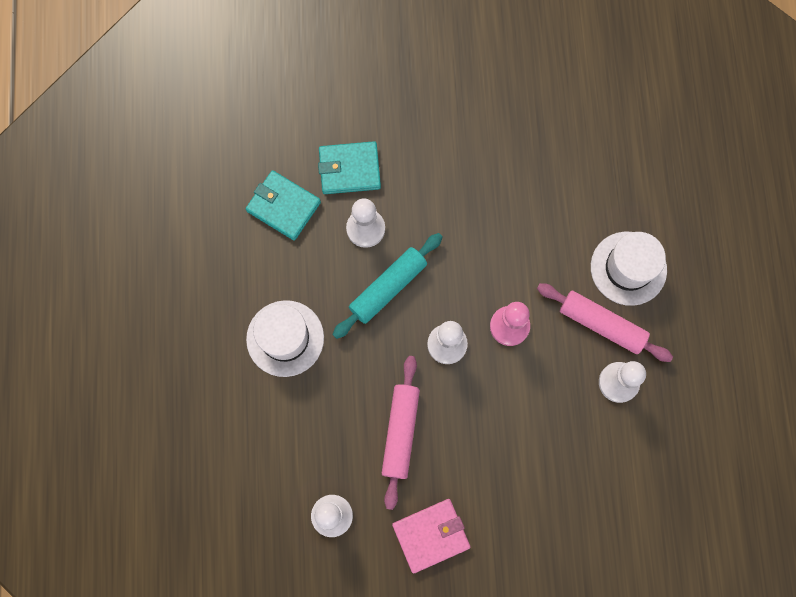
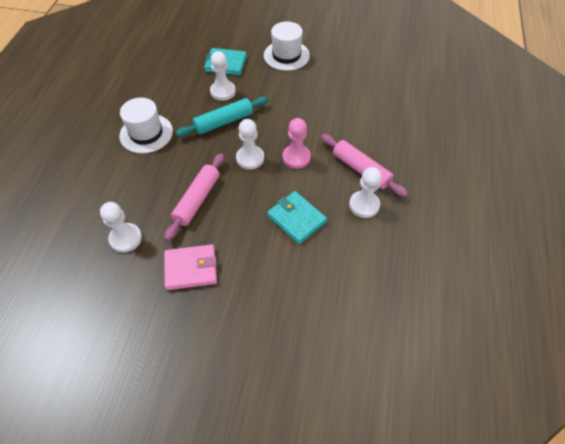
camera: 15 degrees right, 20 degrees down
(283, 206) = (178, 73): turquoise wallet -> turquoise wallet (296, 219)
(628, 268) = (388, 143): white hat -> white hat (286, 55)

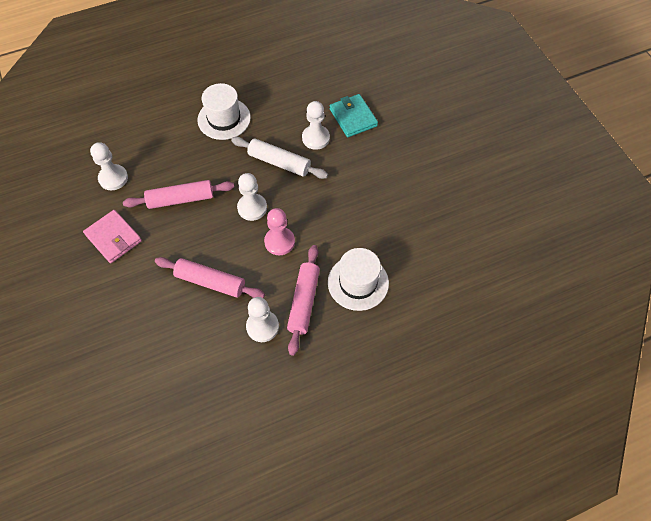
camera: 55 degrees right, 5 degrees up
(224, 122) = (279, 162): turquoise rolling pin -> white rolling pin
(286, 55) = (407, 156): white hat -> white hat (358, 282)
(296, 219) = (210, 282): turquoise wallet -> pink rolling pin

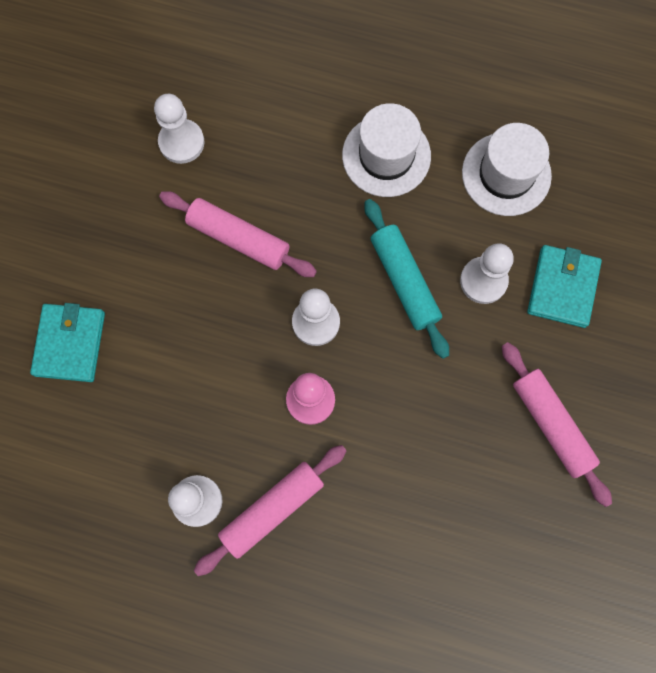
camera: 40 degrees right, 15 degrees up
(113, 238) = (119, 232): pink wallet -> none
(130, 306) = (70, 343): none -> turquoise wallet
(210, 282) = (184, 387): pink rolling pin -> pink rolling pin (551, 424)
(279, 162) = (404, 281): white rolling pin -> turquoise rolling pin
(358, 282) = (360, 540): white hat -> white hat (506, 174)

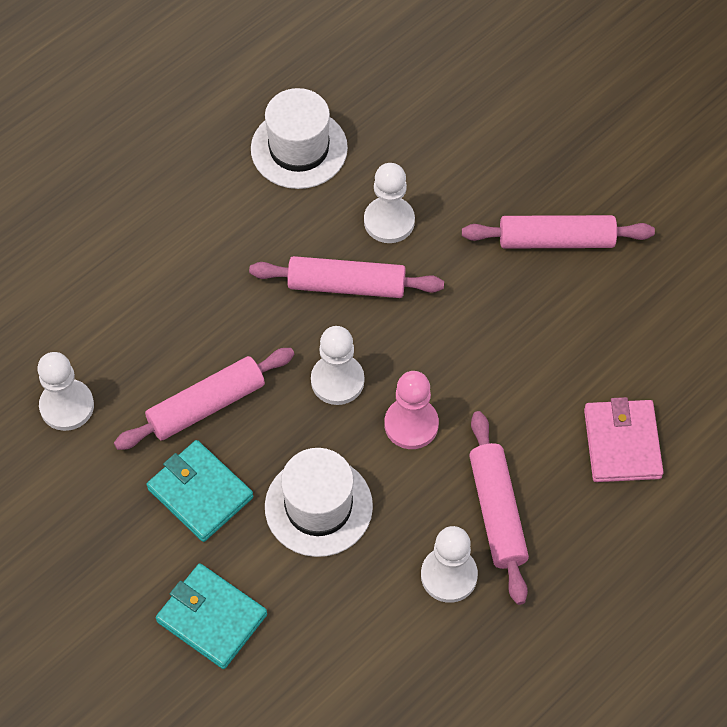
camera: 60 degrees left, 15 degrees down
(386, 155) = (211, 235): white hat -> white hat (318, 506)
(391, 580) = (622, 443): none -> pink wallet
(404, 281) = (346, 285): turquoise rolling pin -> pink rolling pin
(562, 287) = (436, 163): turquoise wallet -> turquoise wallet (200, 493)

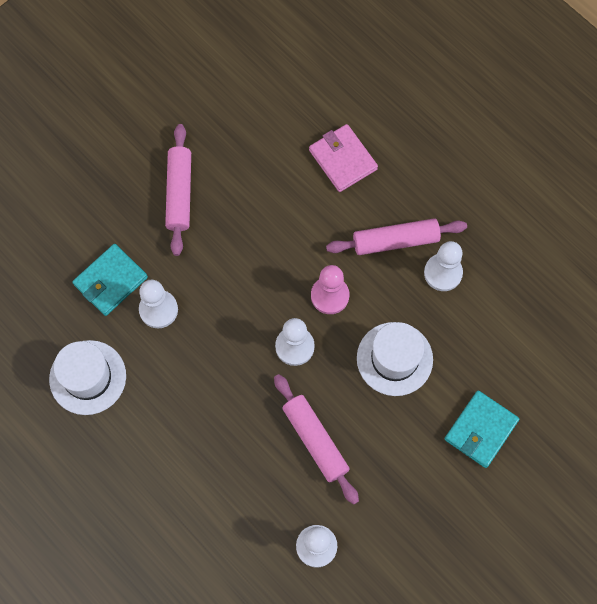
camera: 90 degrees left, 10 degrees up
(200, 493) = (386, 442): turquoise wallet -> turquoise wallet (110, 281)
(346, 285) = (214, 340): pink rolling pin -> none
(622, 443) = (343, 159): pink wallet -> pink wallet turned 60 degrees clockwise

